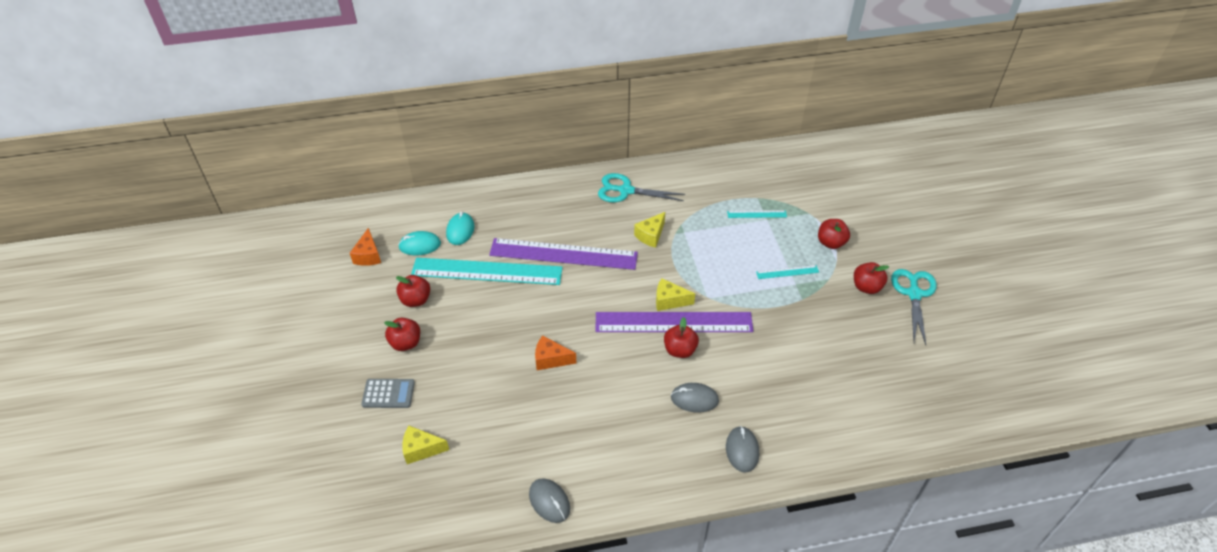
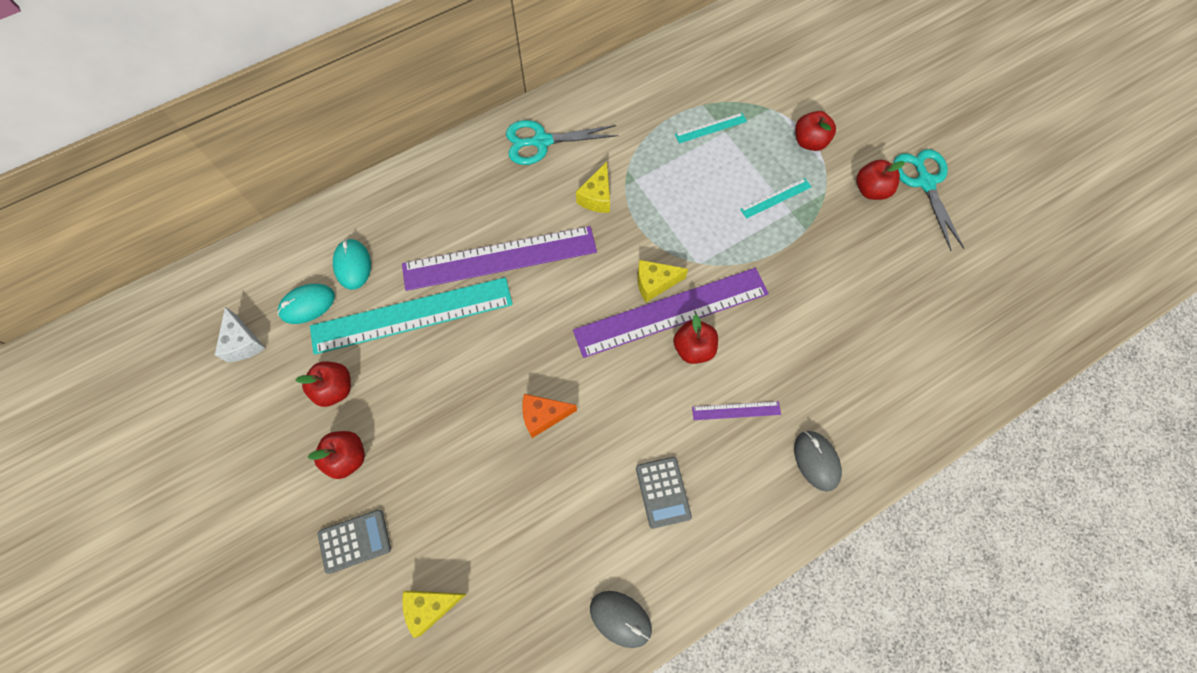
camera: 20 degrees left, 20 degrees up
(368, 255) = (243, 343): orange cheese -> white cheese
(616, 433) = (663, 492): none -> grey calculator
(694, 399) = (736, 410): grey mouse -> purple ruler

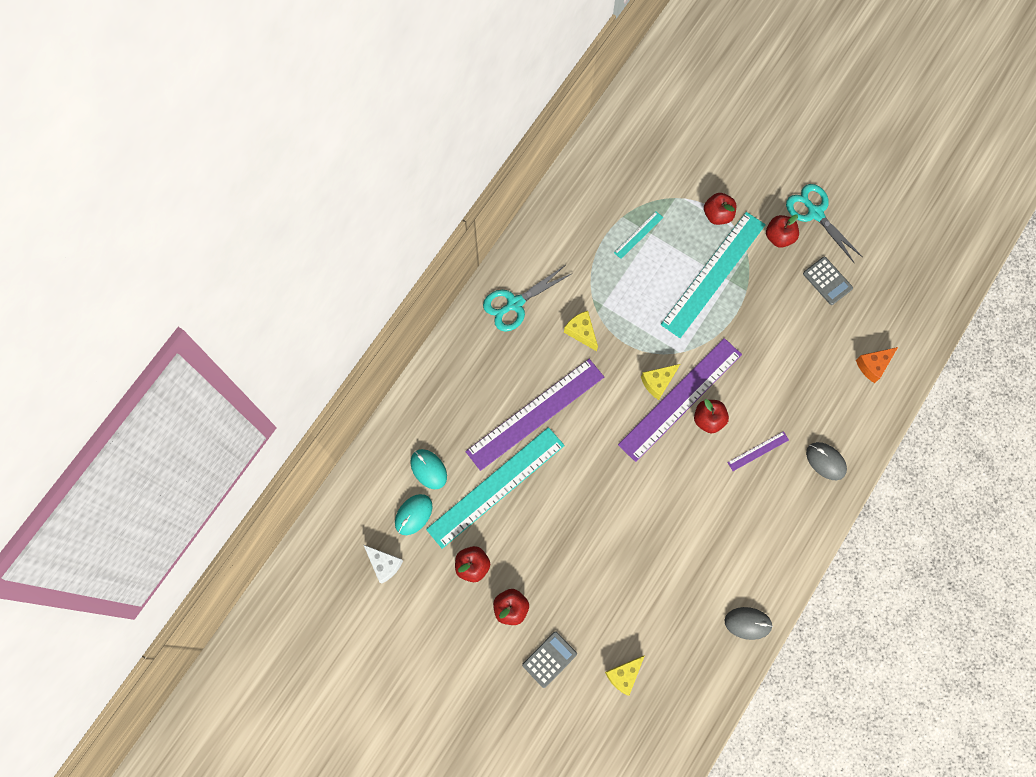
camera: 25 degrees left, 5 degrees up
(543, 416) = (629, 516): orange cheese -> orange cheese (873, 365)
(597, 197) = (581, 332): yellow cheese -> yellow cheese turned 150 degrees clockwise
(663, 492) = (735, 530): grey calculator -> grey calculator (827, 281)
(775, 198) = (713, 274): turquoise ruler -> turquoise ruler, size x2.39

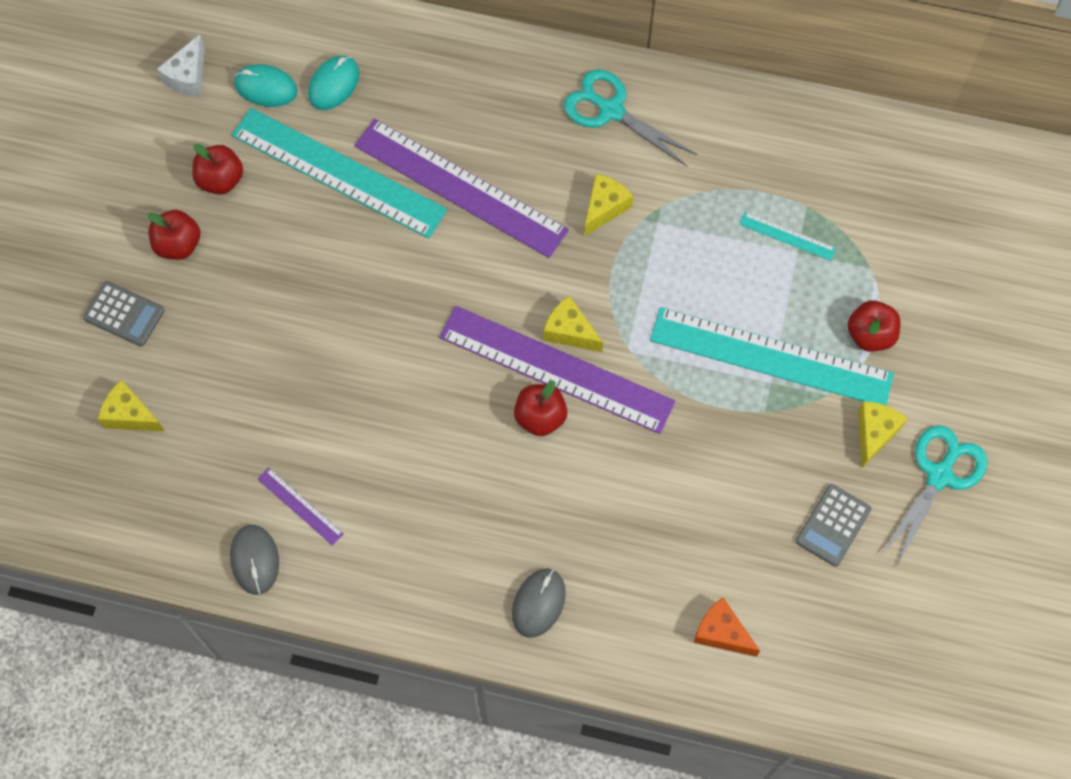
camera: 70 degrees right, 5 degrees down
(758, 451) = (518, 500): purple ruler -> purple ruler (300, 506)
(779, 237) = (874, 433): red apple -> yellow cheese

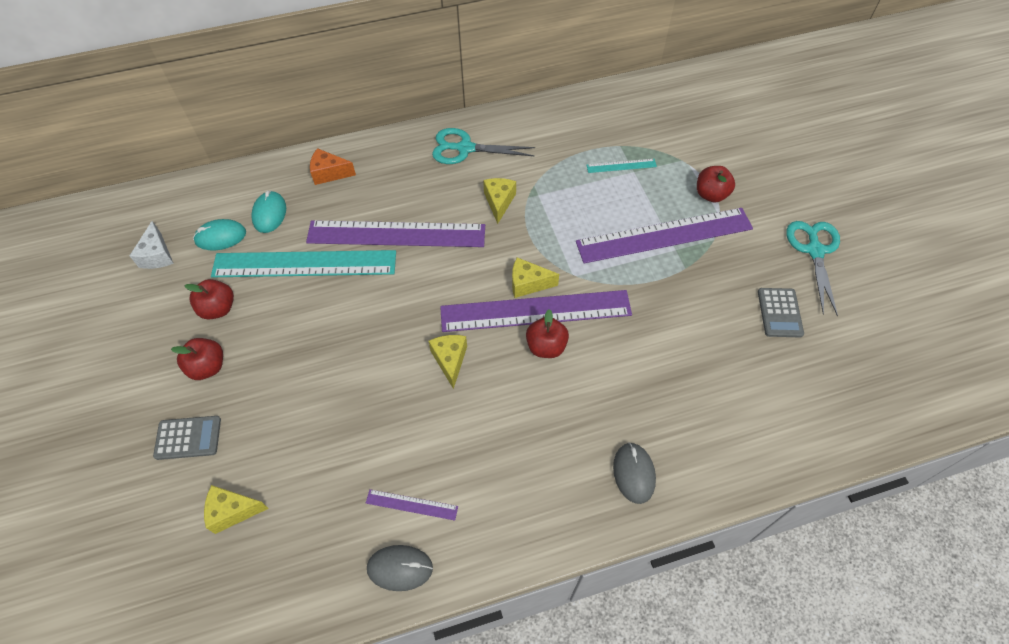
camera: 30 degrees left, 10 degrees down
(255, 560) = (400, 568): grey mouse -> grey mouse turned 45 degrees counterclockwise
(721, 633) = (768, 420): orange cheese -> orange cheese (329, 173)
(771, 357) = (664, 235): turquoise ruler -> purple ruler
(874, 433) = (758, 247): yellow cheese -> yellow cheese (450, 360)

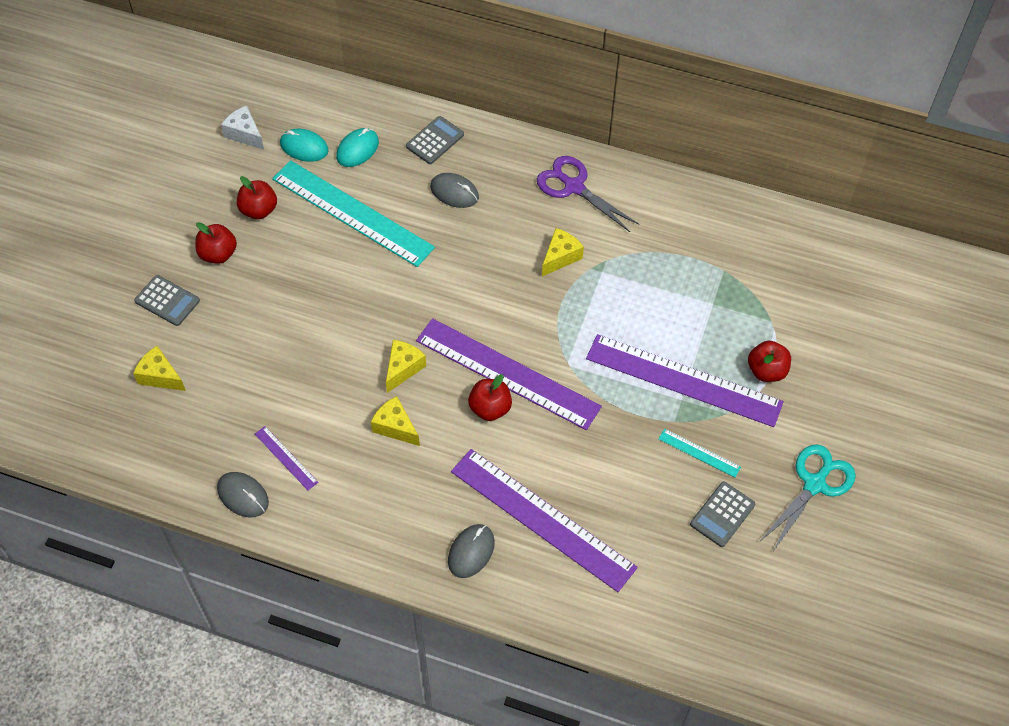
camera: 35 degrees right, 0 degrees up
(157, 255) = (245, 134): white cheese -> white cheese turned 105 degrees clockwise
(329, 173) = (435, 140): orange cheese -> grey calculator
(377, 202) = (454, 192): none -> grey mouse
(396, 234) = (447, 232): purple ruler -> purple ruler (542, 519)
(465, 148) = (574, 187): turquoise scissors -> purple scissors
(528, 284) = (521, 346): yellow cheese -> yellow cheese (395, 427)
(621, 166) = (706, 291): turquoise ruler -> turquoise ruler (699, 453)

